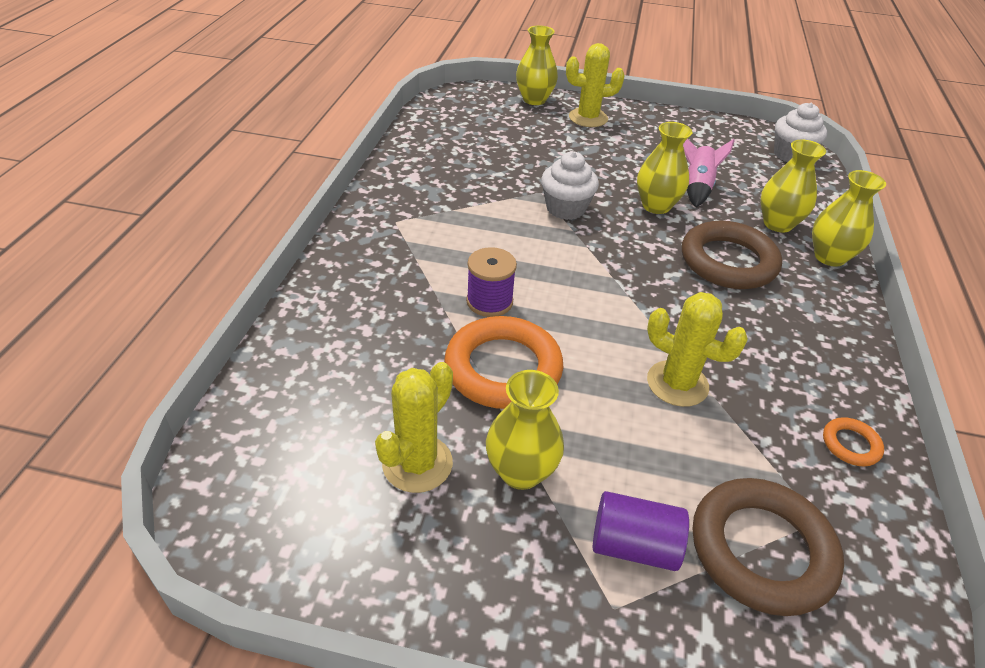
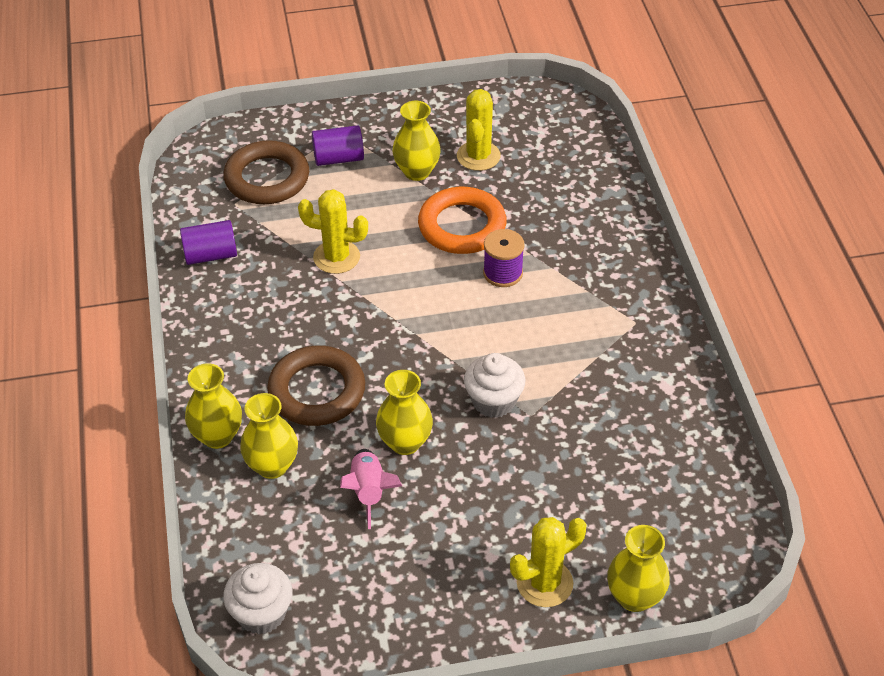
camera: 160 degrees right, 5 degrees up
(850, 445) = (210, 255): orange ring -> purple cylinder

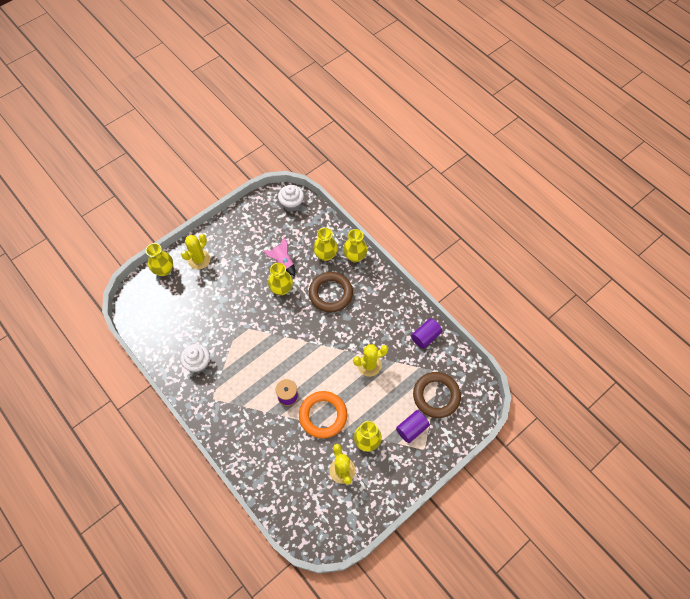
camera: 150 degrees right, 15 degrees up
(493, 401) = (256, 325): white cupcake -> white cupcake (198, 363)

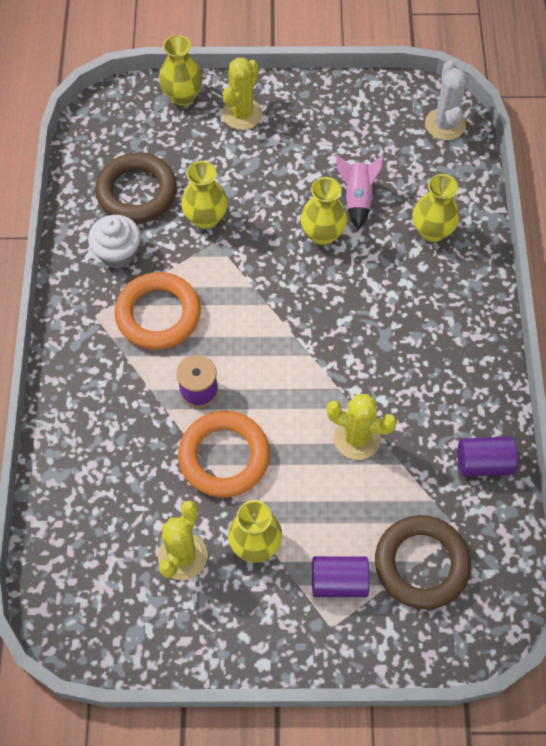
camera: 40 degrees right, 0 degrees up
(199, 259) = (242, 114): yellow cactus -> yellow cactus turned 45 degrees counterclockwise
(241, 377) = (158, 314): none -> orange ring
(292, 204) = (445, 124): white cupcake -> white cactus
(330, 294) = (390, 292): brown ring -> brown ring (137, 192)
(355, 256) = (476, 264): yellow vase -> yellow vase (206, 219)

